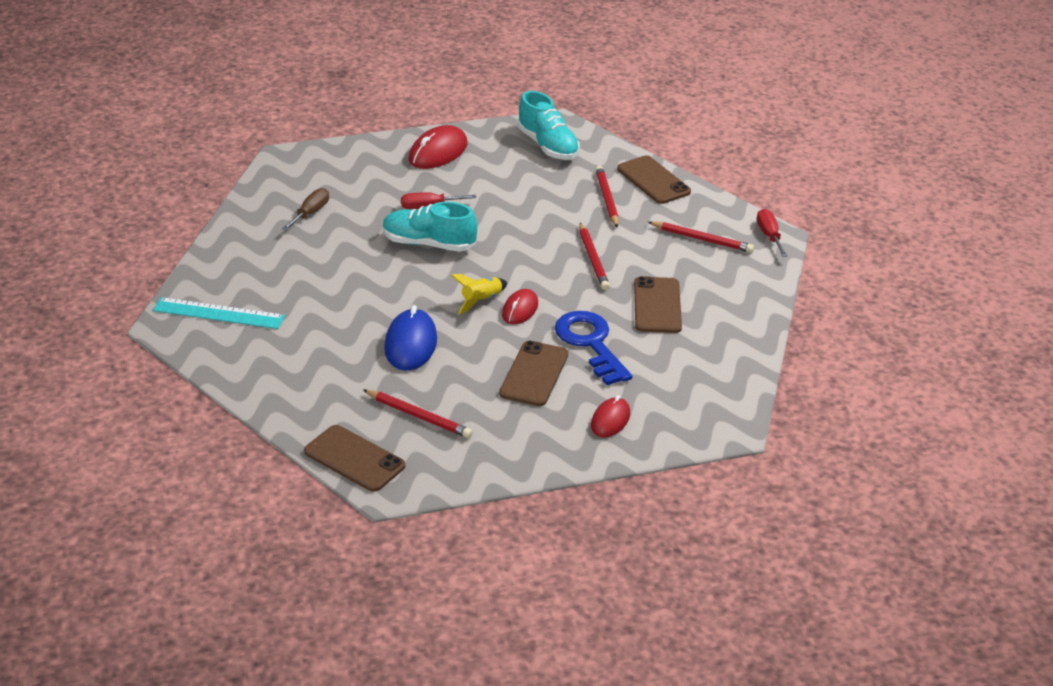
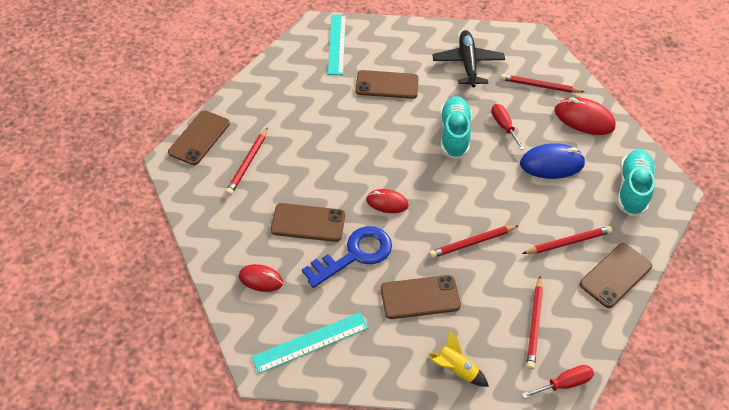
camera: 80 degrees right, 15 degrees up
(310, 213) = (467, 63): brown screwdriver -> black plane
(321, 281) = (387, 85): none -> brown phone
(372, 170) = (539, 86): none -> red pencil
(410, 344) = (327, 145): blue mouse -> blue mouse (551, 164)
(481, 301) = (391, 177): yellow rocket -> yellow rocket (456, 369)
(548, 146) = (632, 189): turquoise shoe -> turquoise shoe turned 150 degrees clockwise
(702, 390) = (310, 342): none -> turquoise ruler

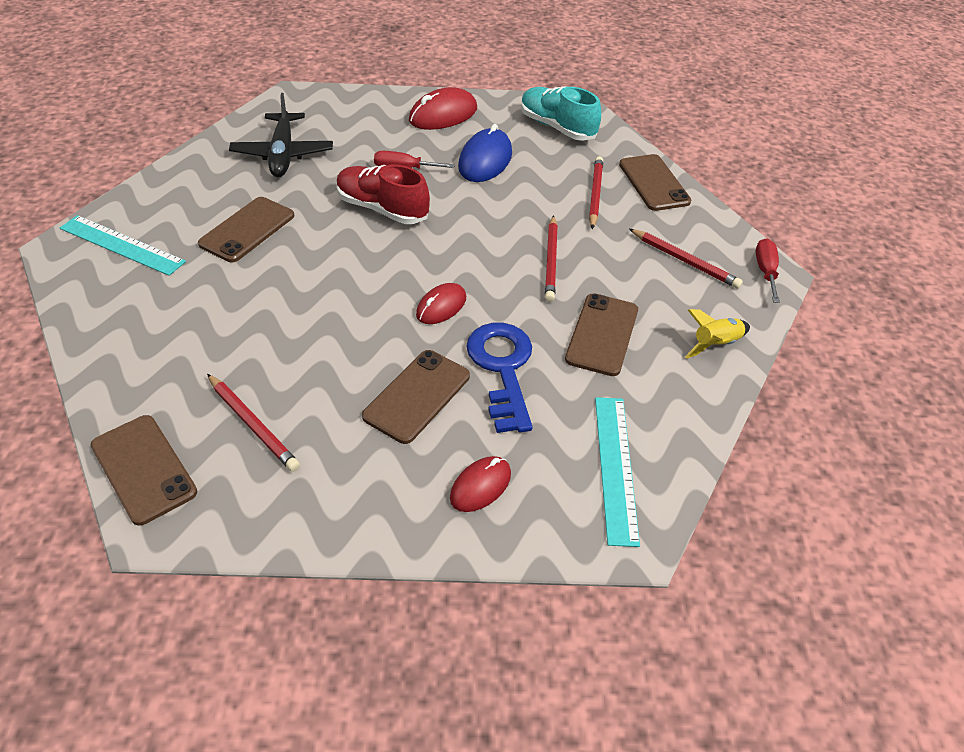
camera: 65 degrees left, 5 degrees down
(454, 134) = (382, 209): turquoise shoe -> red shoe
(467, 63) = (283, 154): black plane -> black plane turned 120 degrees counterclockwise
(539, 86) = (369, 121): red pencil -> none

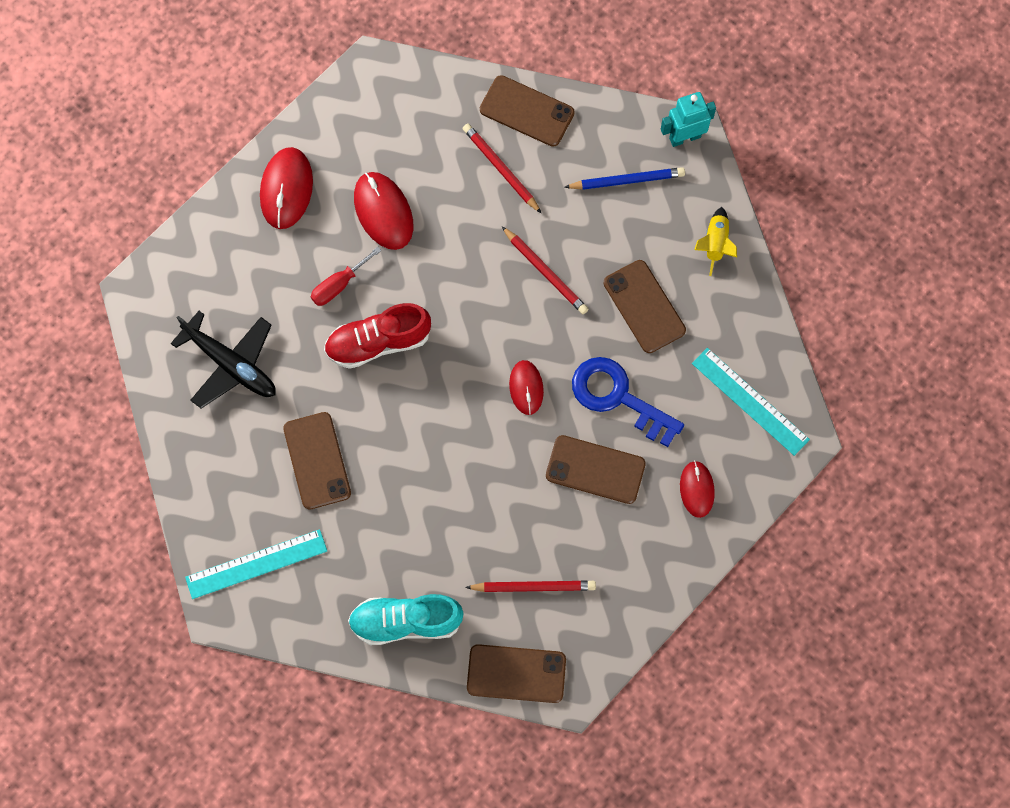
camera: 45 degrees left, 25 degrees up
(417, 396) = (595, 470): brown phone -> brown phone turned 60 degrees counterclockwise
(485, 160) = (383, 212): blue mouse -> red mouse
(557, 127) = (389, 113): turquoise shoe -> turquoise shoe (406, 622)
(685, 261) = (627, 181): red pencil -> blue pencil
(765, 271) = (684, 137): red screwdriver -> turquoise robot

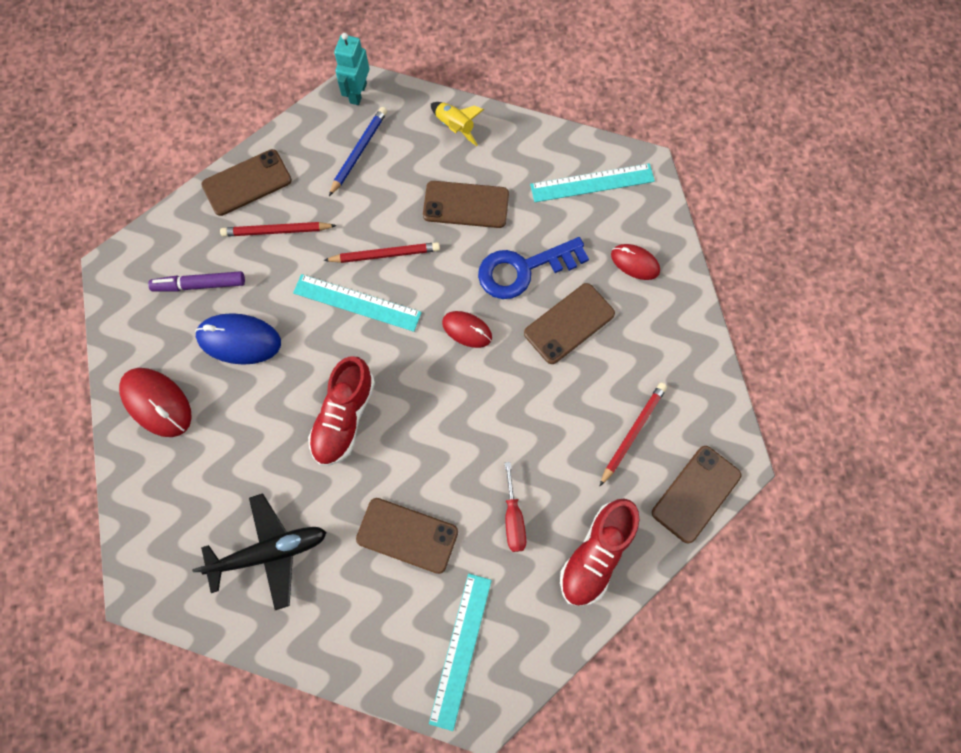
camera: 55 degrees left, 0 degrees up
(339, 285) = (271, 416): red screwdriver -> red screwdriver (513, 519)
(383, 212) = (239, 340): red mouse -> blue mouse
(406, 622) = (596, 554): turquoise shoe -> red shoe
(408, 144) = (200, 285): none -> purple marker
(484, 281) = (357, 303): none -> turquoise ruler

